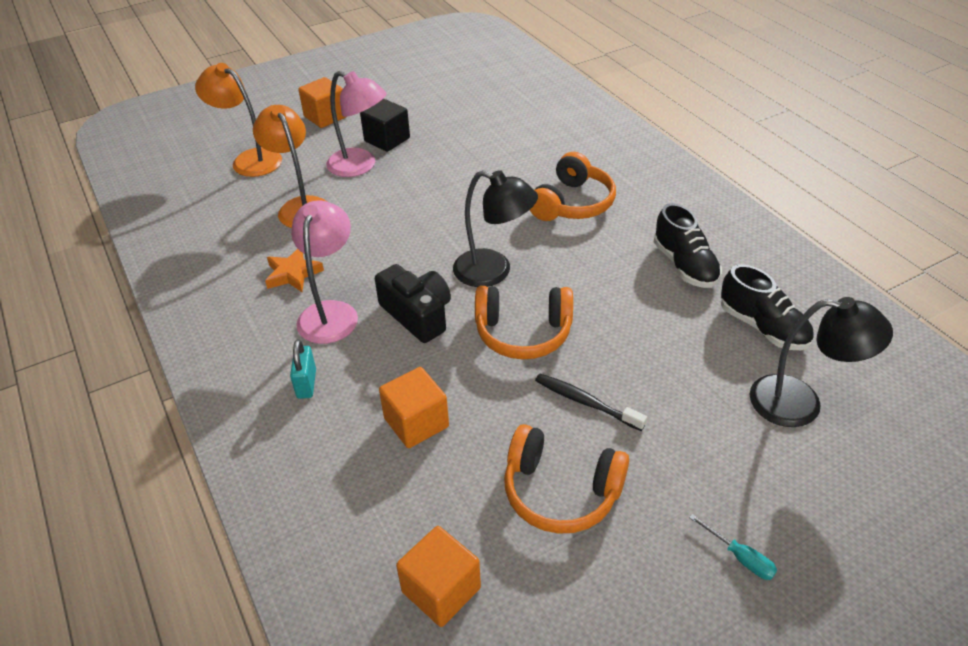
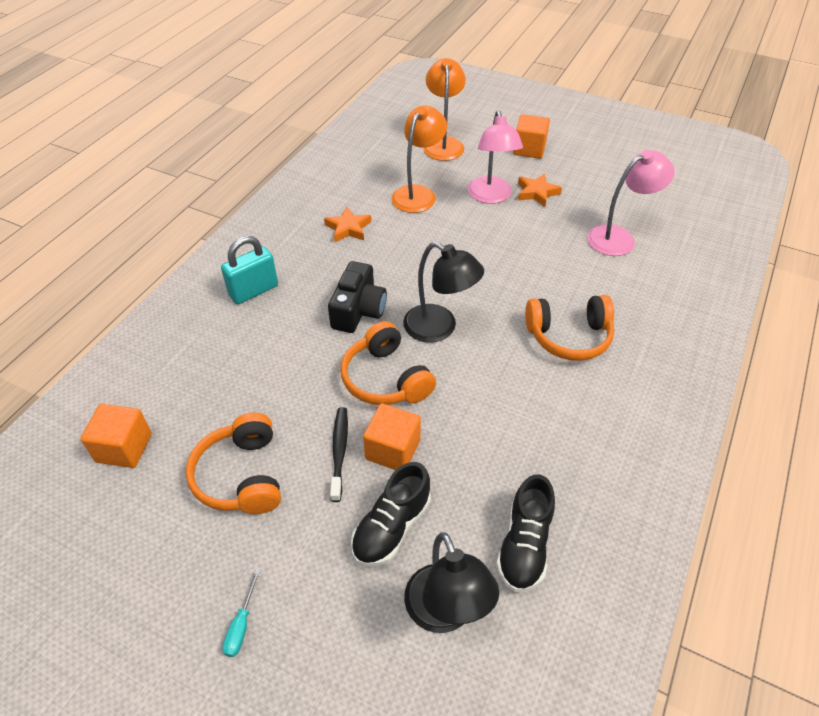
camera: 55 degrees right, 5 degrees up
(306, 384) = (254, 291): turquoise padlock -> turquoise padlock, size x1.55
(331, 312) = (326, 266): pink lamp -> pink lamp (619, 237)
(387, 140) = (536, 193): black cube -> orange star
(416, 422) = (255, 363): orange cube -> orange cube (392, 450)
(493, 272) = (439, 328): black lamp -> black lamp turned 45 degrees counterclockwise
(684, 265) = (558, 451): black shoe -> black shoe (391, 527)

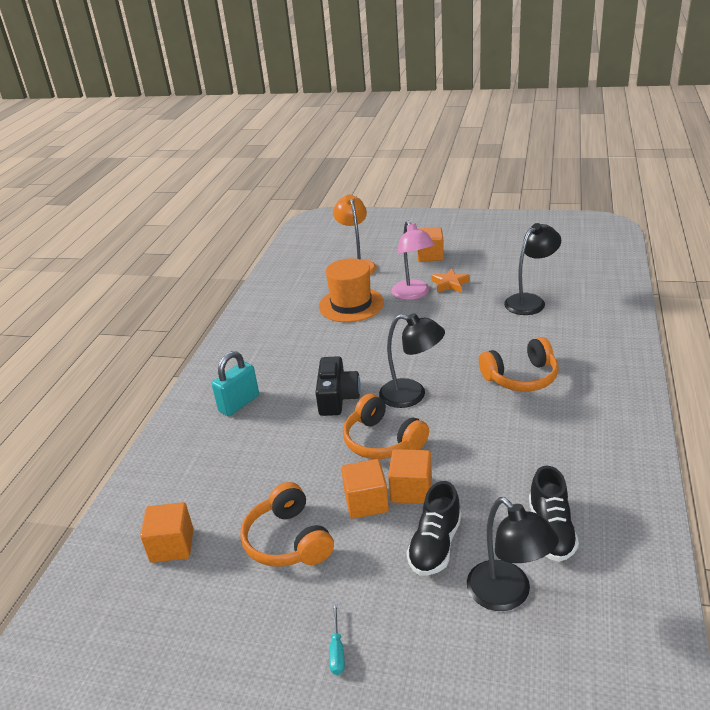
camera: 10 degrees left, 15 degrees down
(339, 451) = (366, 502): black toothbrush -> orange cube
(348, 228) = (302, 341): orange star -> none
(418, 193) = (351, 304): orange lamp -> orange hat
(619, 237) = (530, 301): pink lamp -> black lamp

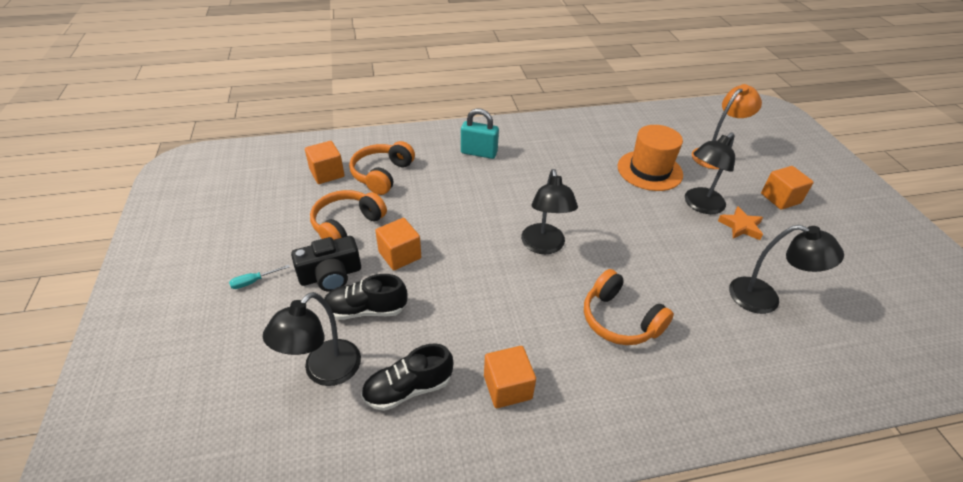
camera: 60 degrees right, 10 degrees up
(337, 397) = (515, 201): black camera -> black camera (331, 275)
(382, 441) = (474, 244): orange headphones -> orange headphones (382, 175)
(411, 490) = (423, 278): orange cube -> orange cube (507, 387)
(413, 294) = (699, 205): pink lamp -> black lamp

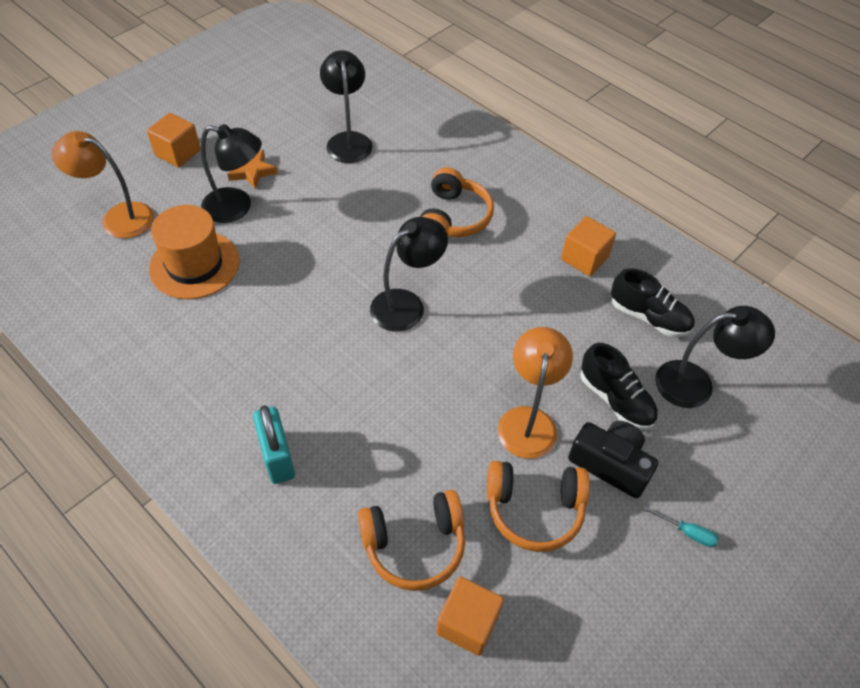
camera: 125 degrees left, 10 degrees up
(400, 255) = (528, 420): orange cube -> orange lamp

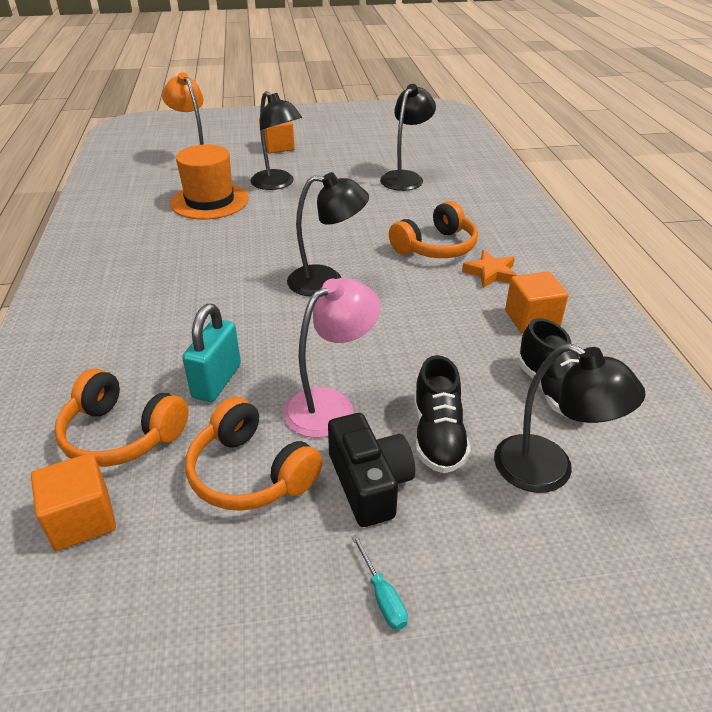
camera: 40 degrees right, 15 degrees down
(252, 172) = (313, 171): orange star -> orange star (490, 273)
(277, 457) = (110, 323): turquoise padlock -> turquoise padlock (216, 381)
(528, 420) = (330, 405): orange lamp -> pink lamp

